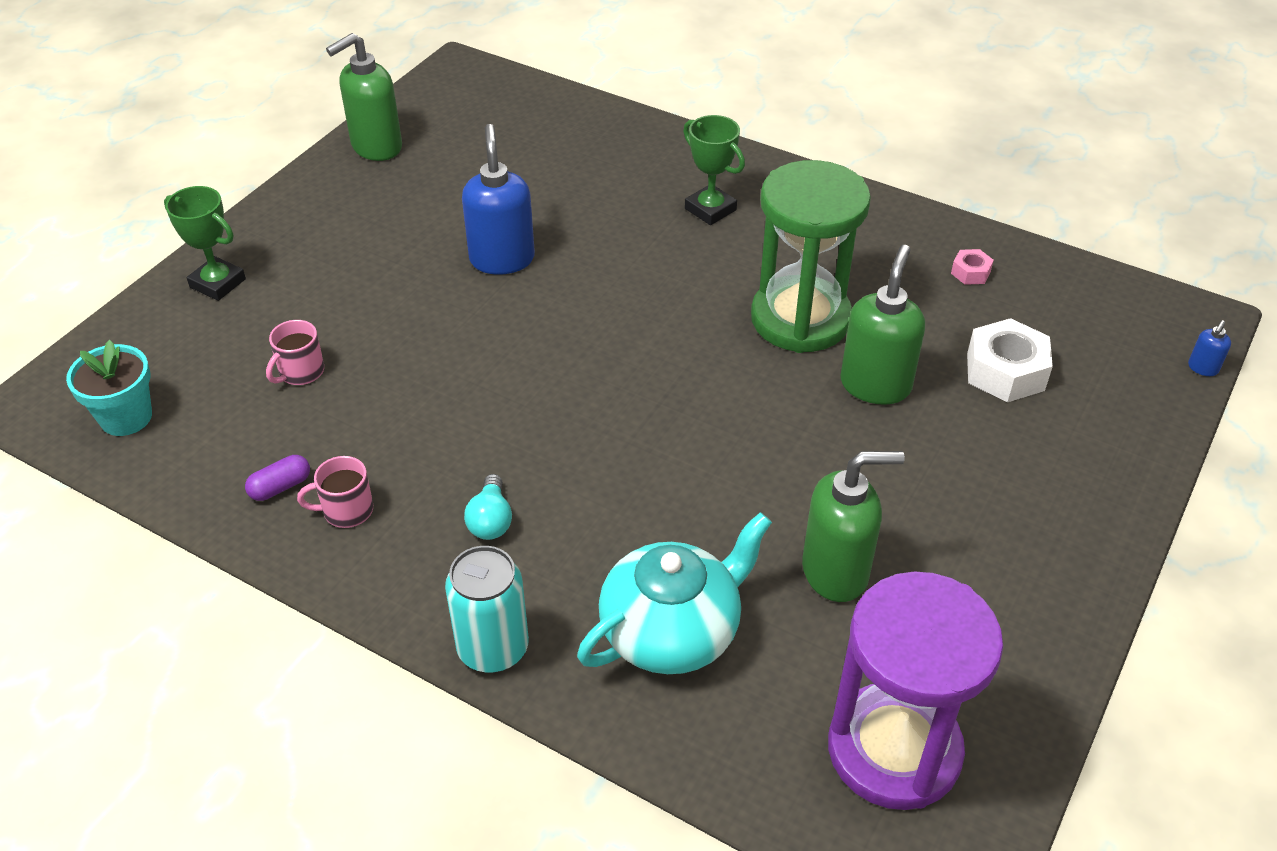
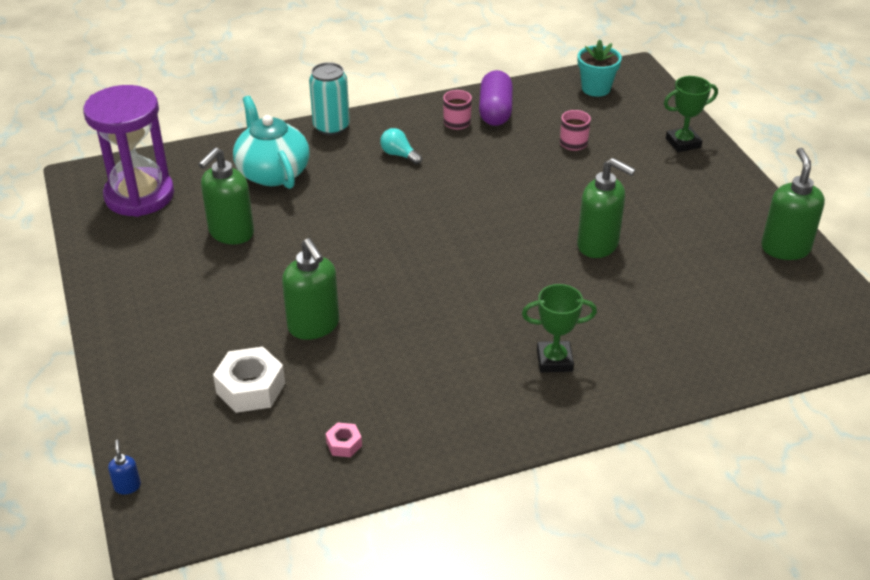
camera: 130 degrees right, 5 degrees down
(280, 487) = (495, 111): purple capsule -> purple capsule, size x1.99
(502, 259) = (598, 245): blue soap dispenser -> green soap dispenser
(672, 631) = (272, 172): turquoise teapot -> turquoise teapot turned 150 degrees clockwise
(800, 319) = (402, 332): green hourglass -> none

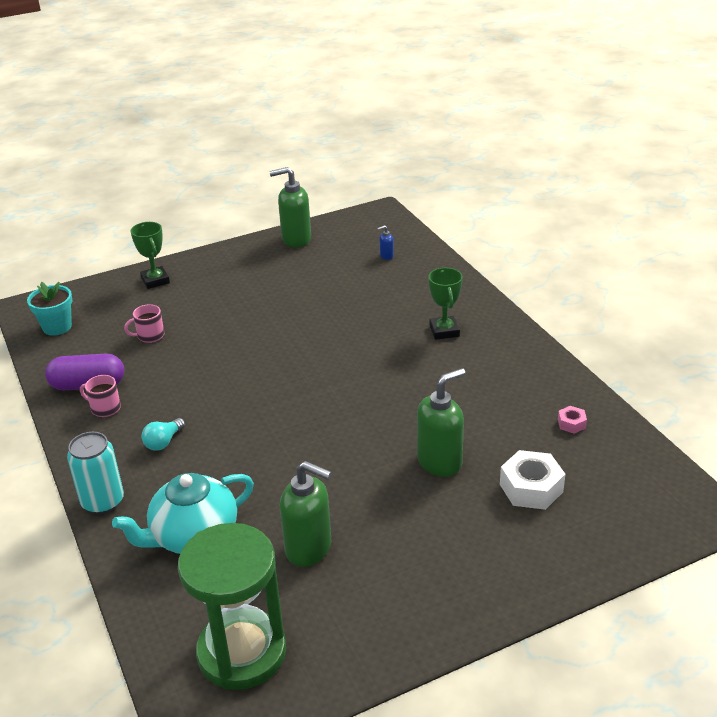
camera: 95 degrees left, 5 degrees down
(127, 486) = (674, 542): blue soap dispenser -> blue soap dispenser (386, 256)
(139, 196) = (242, 652): purple hourglass -> green hourglass
(598, 245) = (301, 317): green soap dispenser -> none

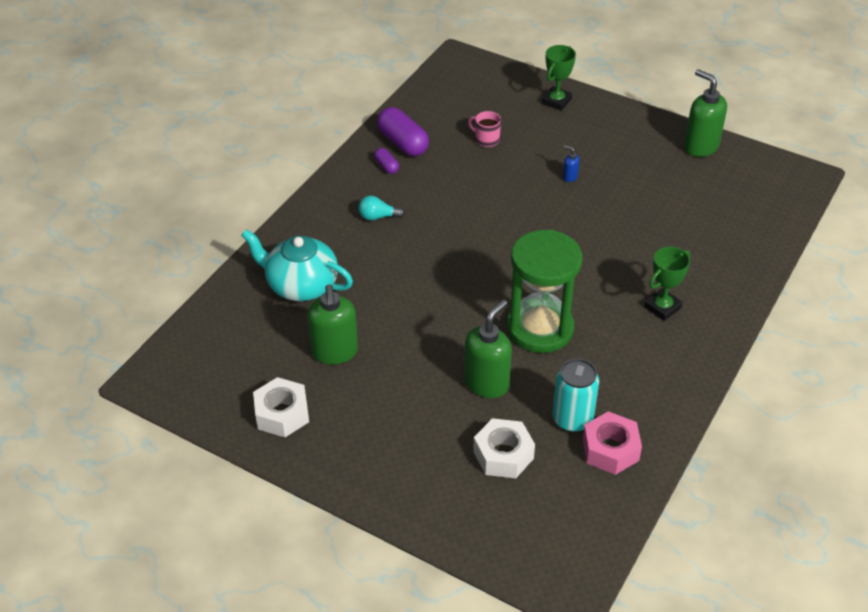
camera: 55 degrees right, 10 degrees up
(57, 327) = (450, 87): turquoise flower pot -> none
(103, 502) = (297, 222): turquoise can -> turquoise can (572, 419)
(105, 408) = (386, 166): pink mug -> purple capsule
(242, 652) = (219, 366): green hourglass -> green hourglass (540, 328)
(355, 626) = (282, 414): none -> white nut
(386, 256) = (737, 216): blue soap dispenser -> blue soap dispenser (570, 177)
(440, 462) = (487, 383): green soap dispenser -> green soap dispenser turned 75 degrees counterclockwise
(571, 423) = (610, 449): pink nut -> pink nut, size x1.98

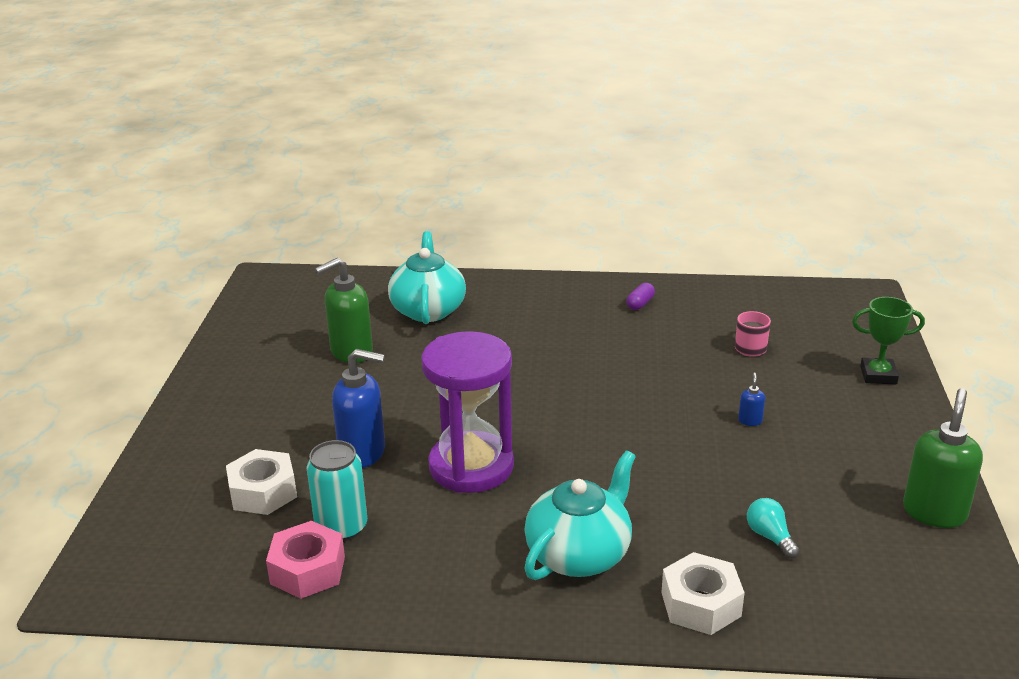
camera: 65 degrees right, 15 degrees down
(282, 414) = (256, 349): white nut -> white nut (700, 604)
(378, 217) = (559, 321): turquoise light bulb -> turquoise light bulb (770, 537)
(403, 143) = (686, 302): purple capsule -> none
(487, 383) = (363, 453): green soap dispenser -> blue soap dispenser
(540, 328) = (471, 466): green hourglass -> purple hourglass
(662, 307) = (579, 554): green trophy -> turquoise teapot

